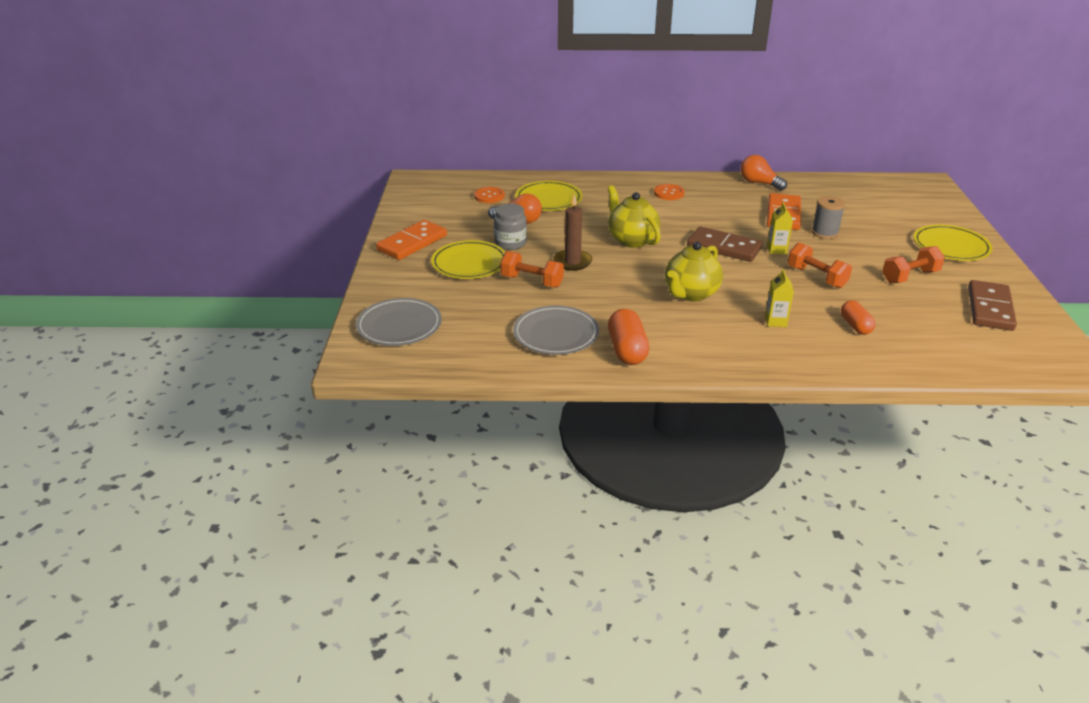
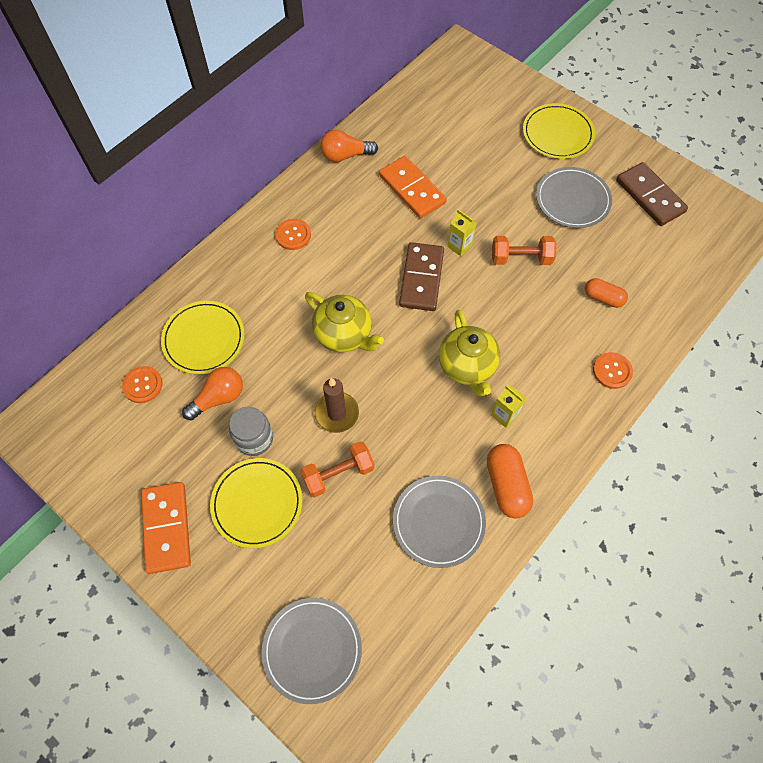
camera: 50 degrees left, 30 degrees up
(627, 350) = (506, 485): orange capsule -> orange capsule turned 45 degrees clockwise
(631, 240) = (344, 335): yellow teapot -> yellow teapot turned 150 degrees counterclockwise
(724, 247) = (421, 278): brown domino -> brown domino turned 60 degrees counterclockwise
(775, 321) = (555, 344): yellow carton -> yellow carton (504, 415)
(801, 357) = (612, 371): none -> orange button
(824, 233) = (465, 190): grey spool -> none
(910, 276) = (572, 200): orange dumbbell -> grey plate

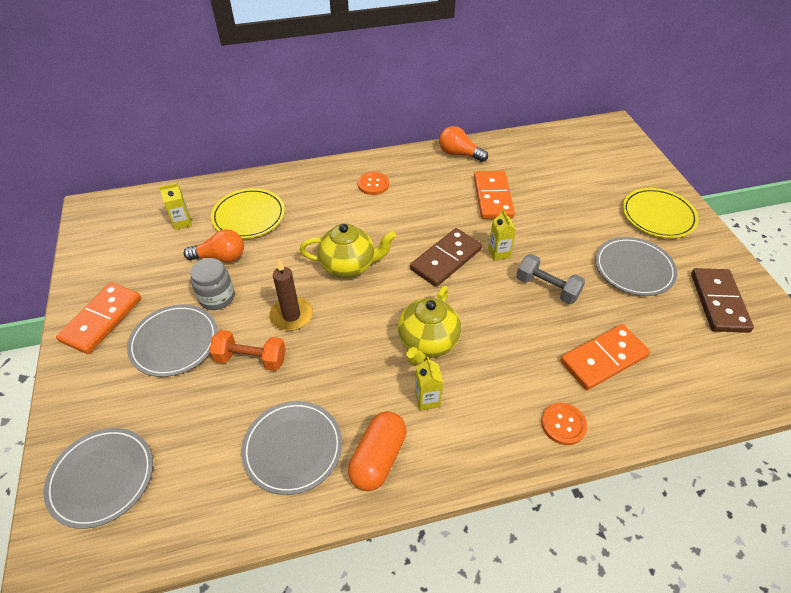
camera: 35 degrees right, 15 degrees down
(143, 385) = (182, 222): orange button -> yellow carton
(257, 503) = (174, 342): yellow plate -> grey plate
(344, 335) = (349, 265): yellow teapot -> yellow teapot turned 75 degrees counterclockwise
(521, 258) = (547, 288): orange dumbbell -> grey dumbbell
(603, 298) = (603, 359): orange capsule -> orange domino

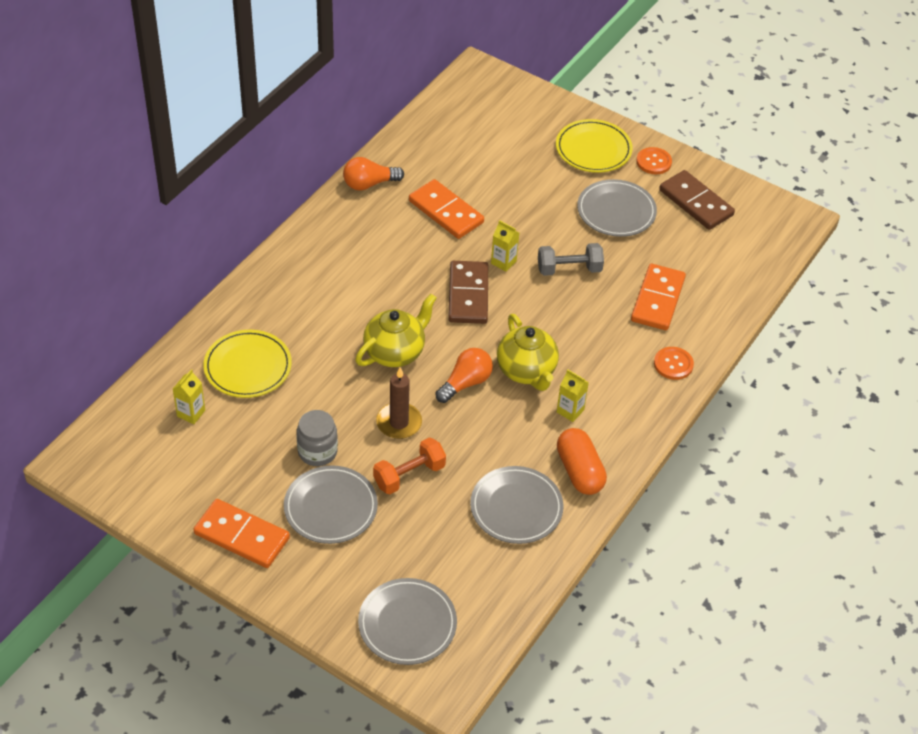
camera: 45 degrees left, 0 degrees up
(101, 319) = (241, 536): orange domino -> orange domino turned 45 degrees counterclockwise
(221, 257) = (273, 418): orange light bulb -> orange light bulb (465, 383)
(373, 184) = (325, 264): orange button -> orange button (653, 162)

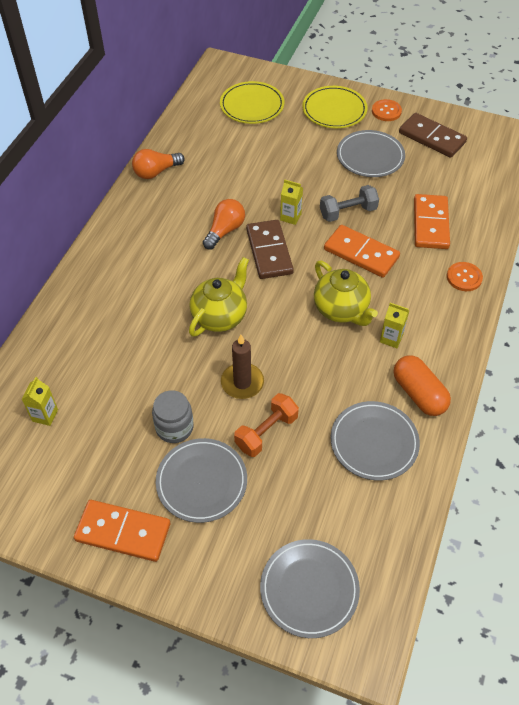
camera: 10 degrees left, 5 degrees up
(248, 367) = (88, 358): yellow plate -> yellow plate (252, 105)
(446, 212) = (228, 183): orange domino -> orange domino (361, 253)
(465, 383) = (291, 332): orange light bulb -> orange light bulb (225, 230)

